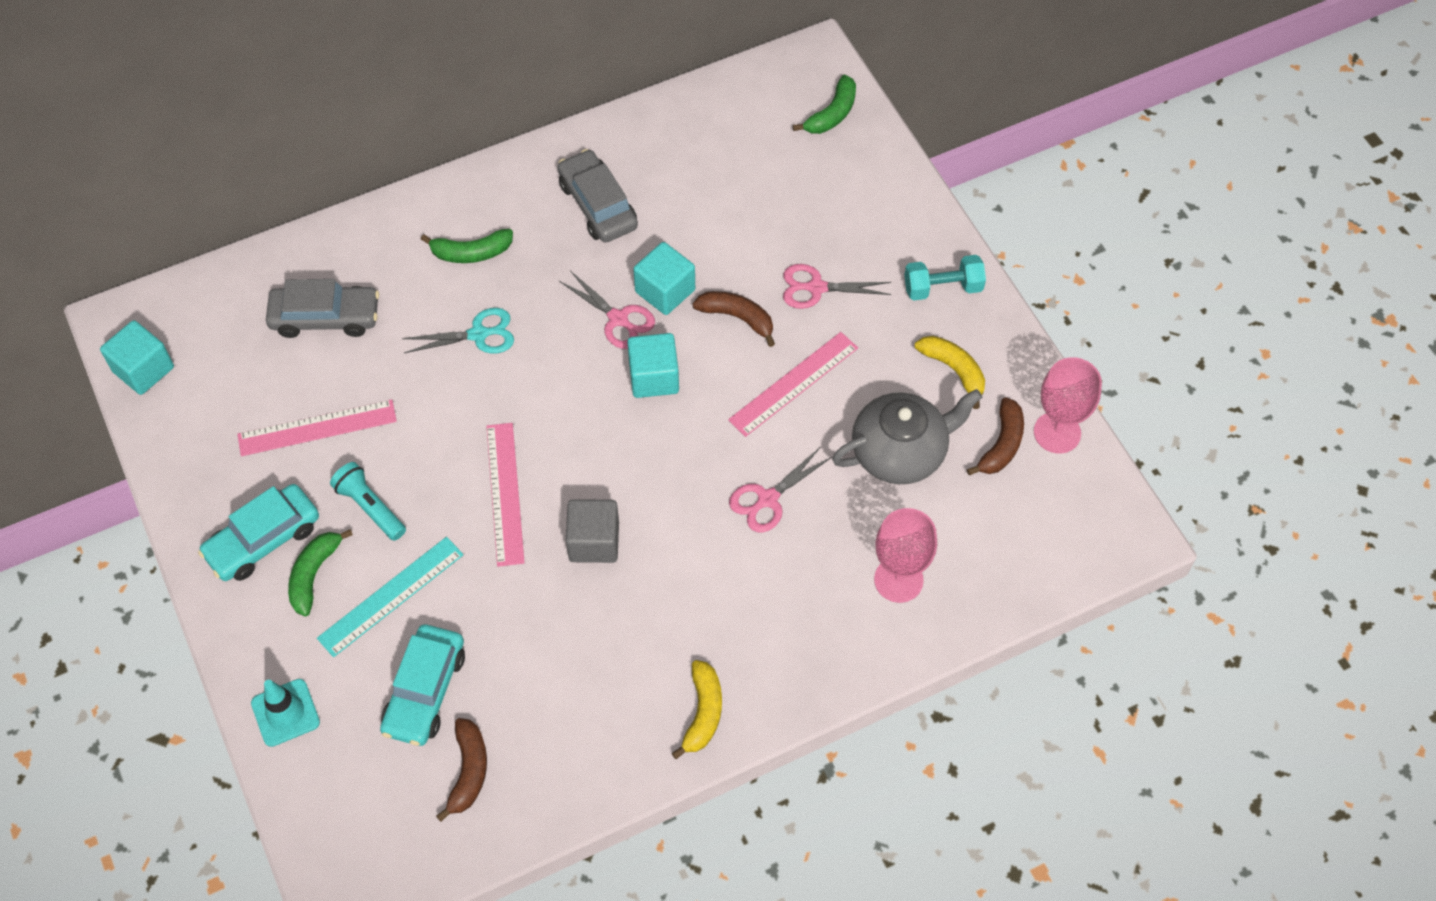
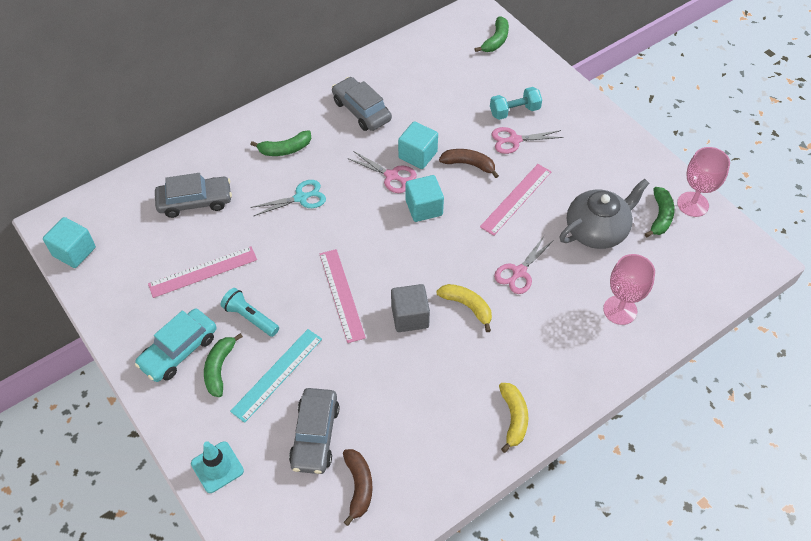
camera: 10 degrees left, 5 degrees down
(425, 691) = (315, 435): turquoise car -> grey car
(942, 288) = (594, 129): turquoise dumbbell -> turquoise dumbbell (514, 111)
(954, 370) = (616, 176): yellow banana -> yellow banana (467, 306)
(1002, 444) = (660, 216): brown banana -> green banana

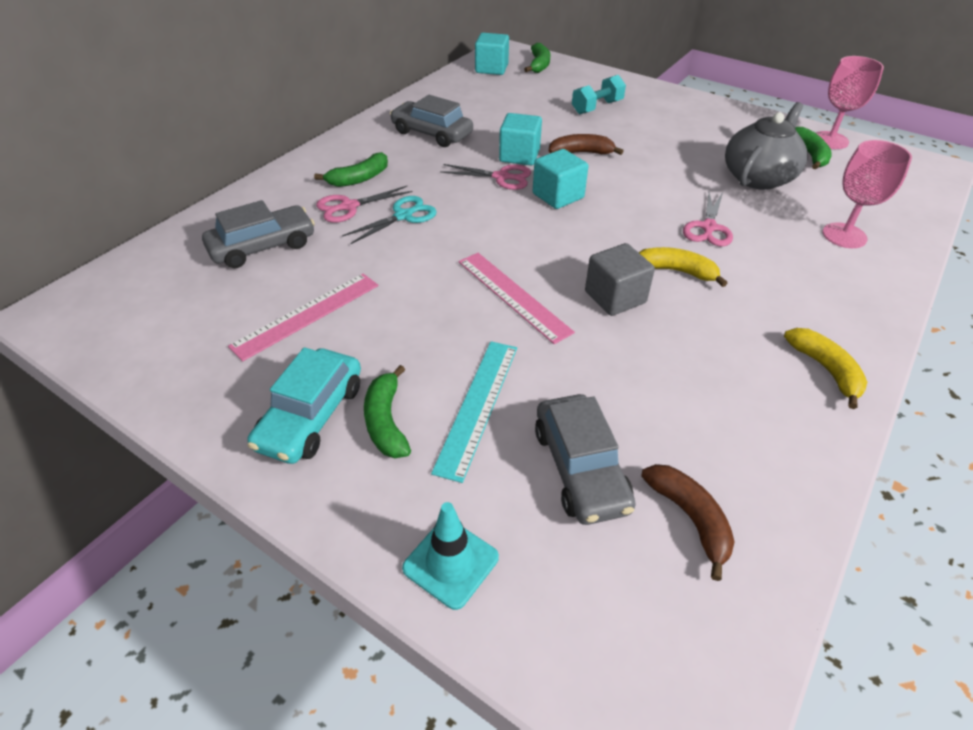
camera: 20 degrees left, 10 degrees down
(74, 252) = (95, 336): turquoise cube -> turquoise cube (491, 69)
(250, 317) = (401, 349): turquoise flashlight -> none
(514, 140) = (614, 127): pink scissors -> pink scissors (349, 207)
(516, 199) = (653, 169): pink ruler -> none

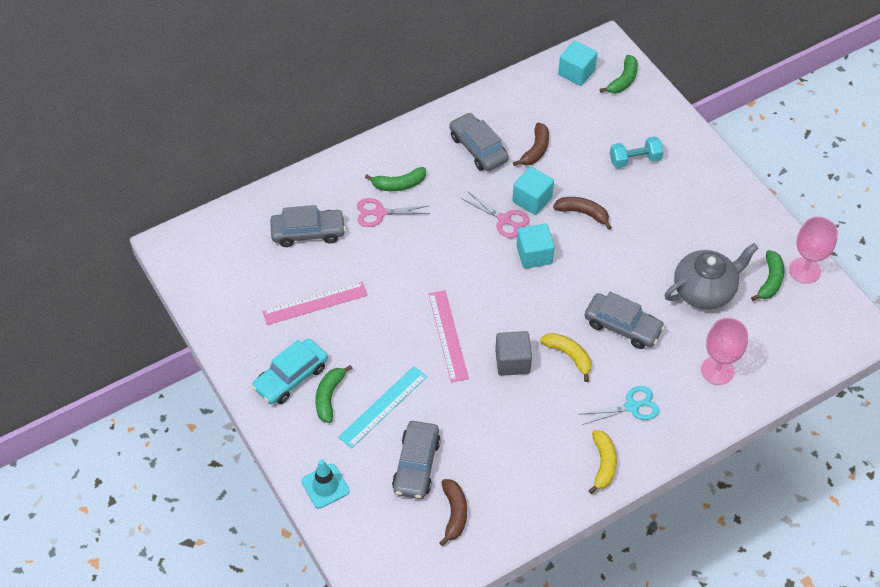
camera: 25 degrees right, 10 degrees up
(403, 216) = (413, 236): turquoise scissors -> turquoise scissors (632, 406)
(493, 122) = (536, 150): none -> brown banana
(708, 228) = (622, 326): pink scissors -> grey car

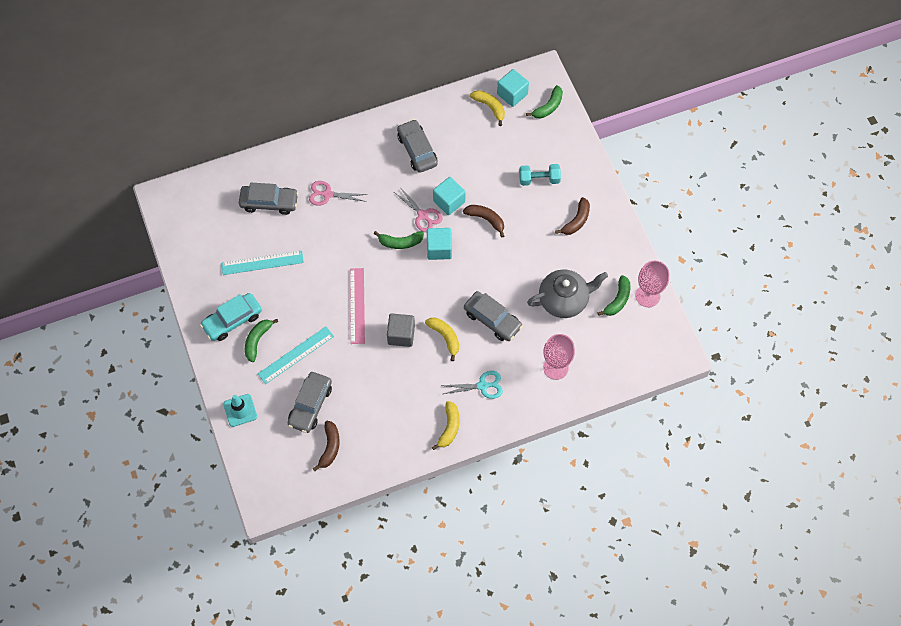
camera: 10 degrees right, 10 degrees up
(315, 303) = (262, 263): pink ruler -> turquoise ruler
(399, 184) = (348, 172): green banana -> green banana (400, 242)
(536, 150) = (462, 158): brown banana -> brown banana (576, 221)
(553, 90) = (490, 107): none -> yellow banana

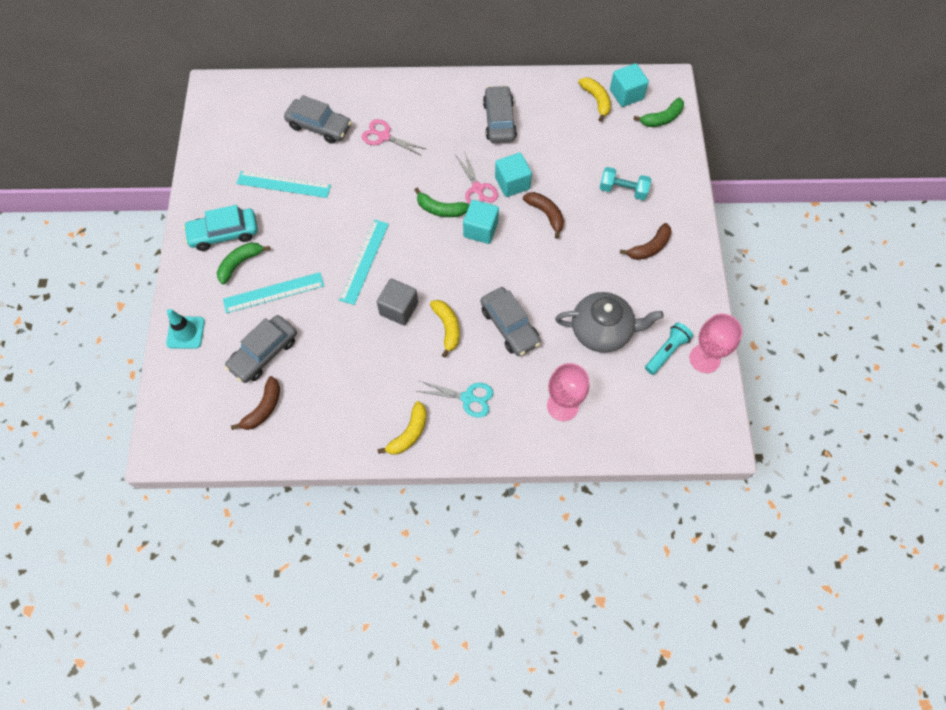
camera: 20 degrees right, 0 degrees up
(357, 305) = (364, 261): pink ruler -> turquoise ruler
(618, 300) = (666, 351): green banana -> turquoise flashlight

